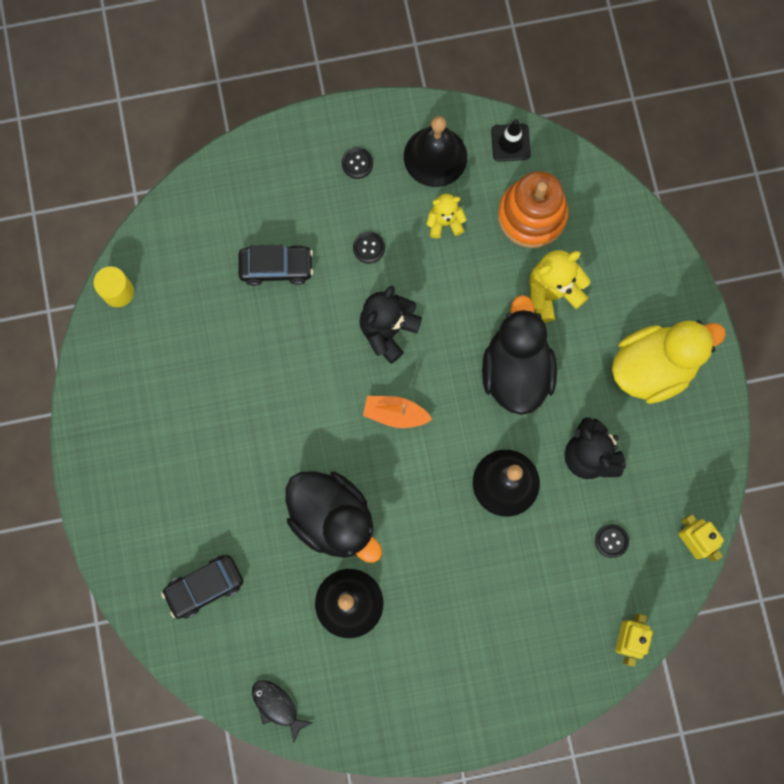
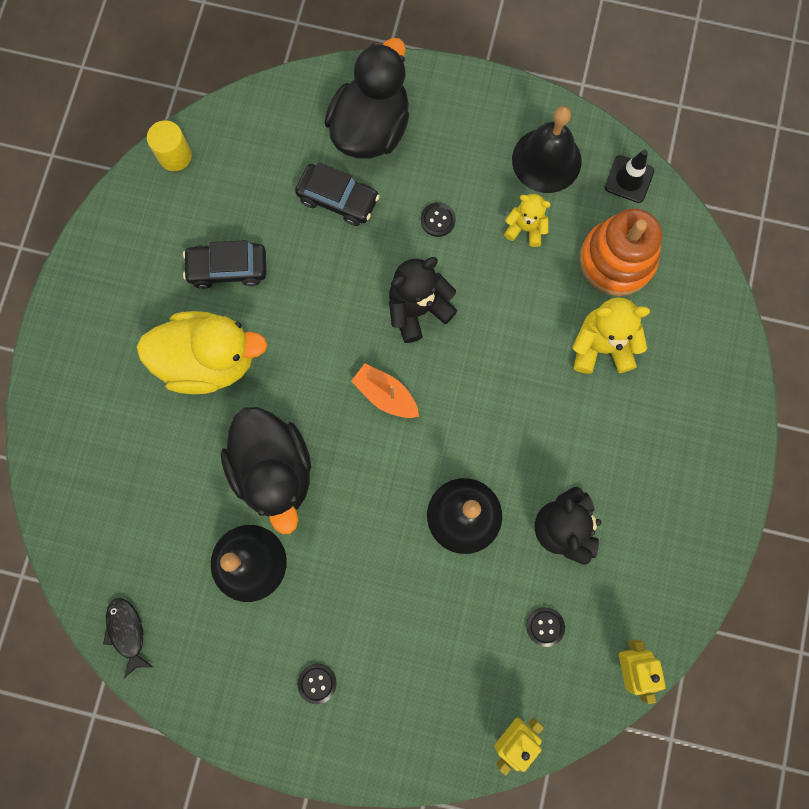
camera: 25 degrees right, 0 degrees up
(204, 587) = (115, 479): black car -> black car (228, 268)
(357, 163) = (465, 134): black button -> black button (317, 683)
(516, 371) = (527, 407): black duck -> black duck (371, 129)
(652, 368) = (670, 468): yellow duck -> yellow duck (209, 360)

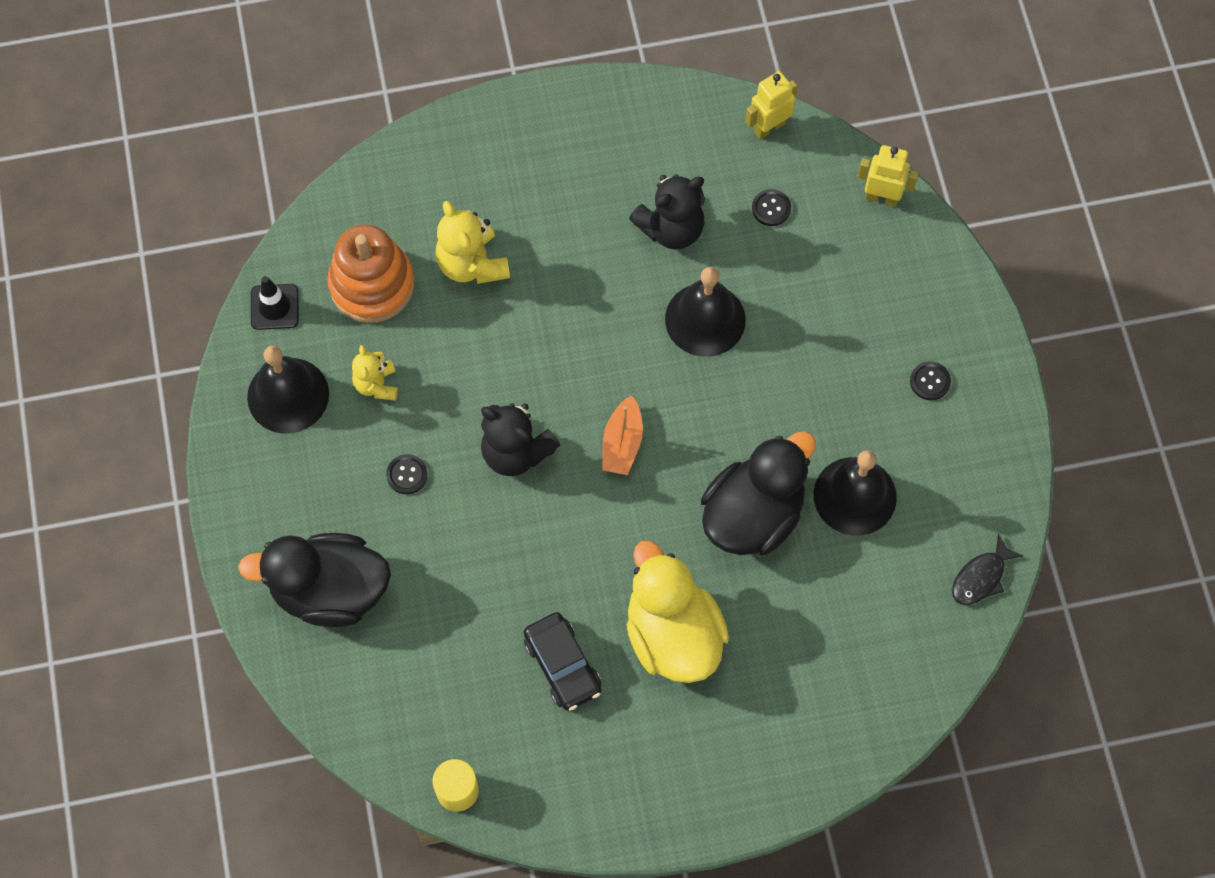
camera: 115 degrees left, 10 degrees down
(338, 199) = (429, 587): black car -> none

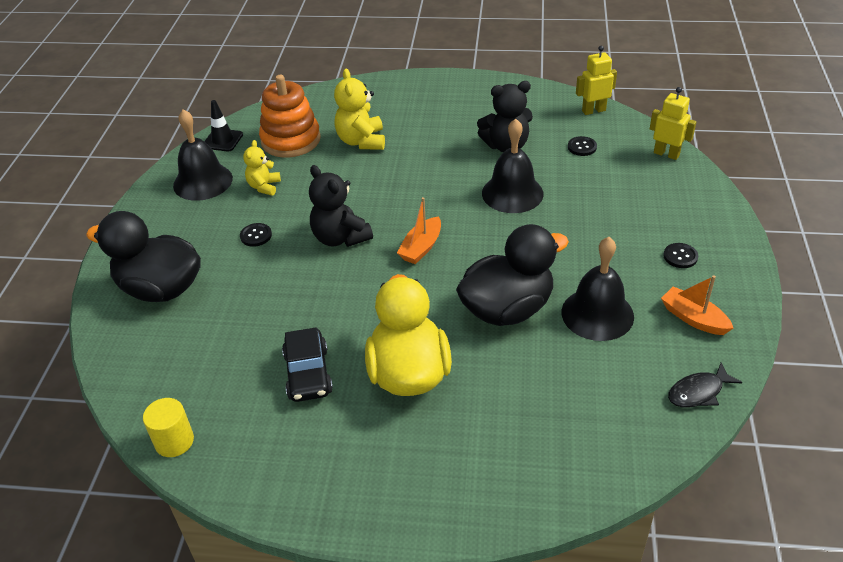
camera: 20 degrees right, 25 degrees down
(960, 475) = (693, 318): none -> orange boat

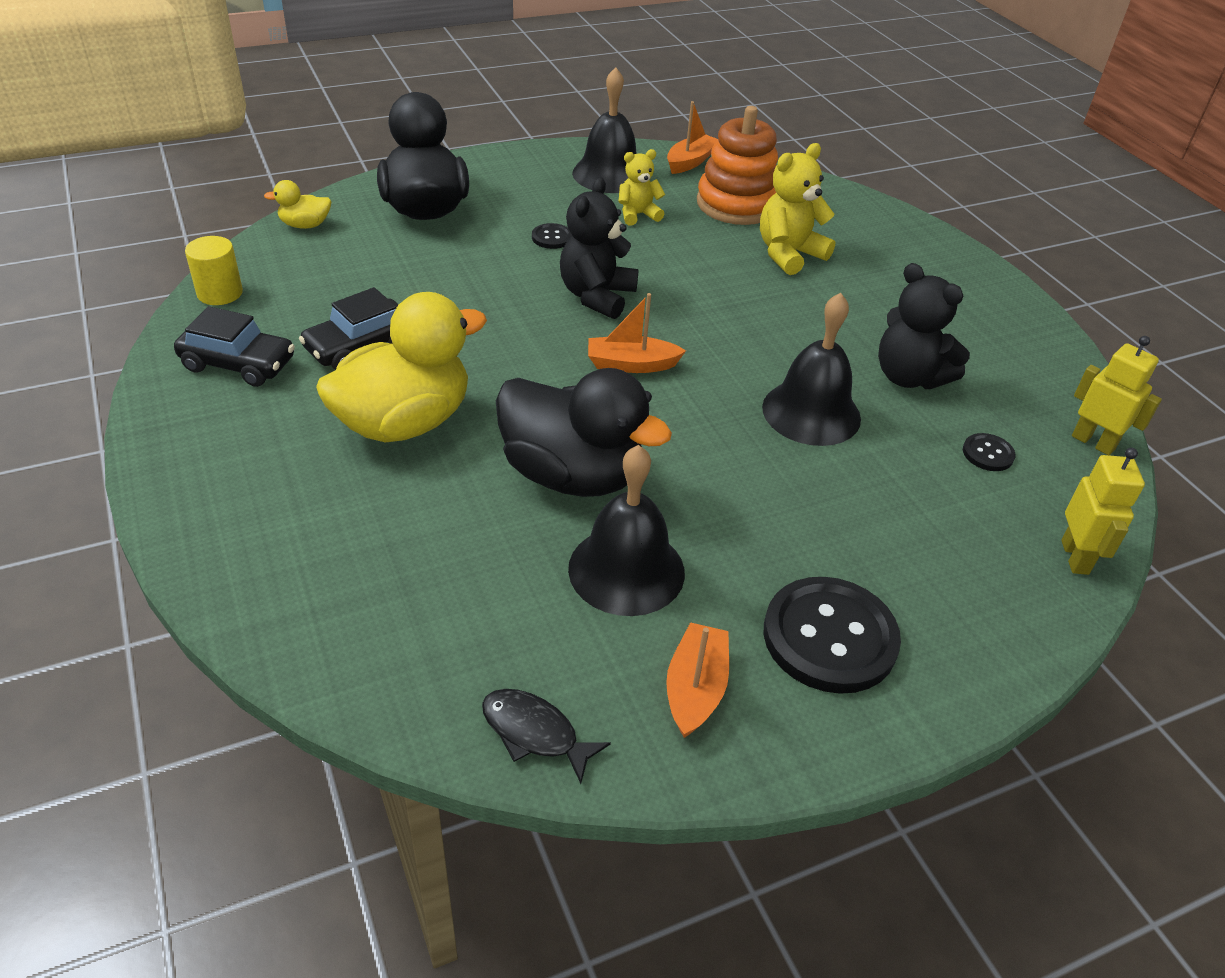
camera: 55 degrees right, 0 degrees up
(121, 364) = (305, 225): none -> yellow duck
(222, 140) = (690, 162): black traffic cone -> orange boat
(279, 450) = (238, 364): none -> black car
(680, 256) = (829, 637): black button -> black button, size x2.21

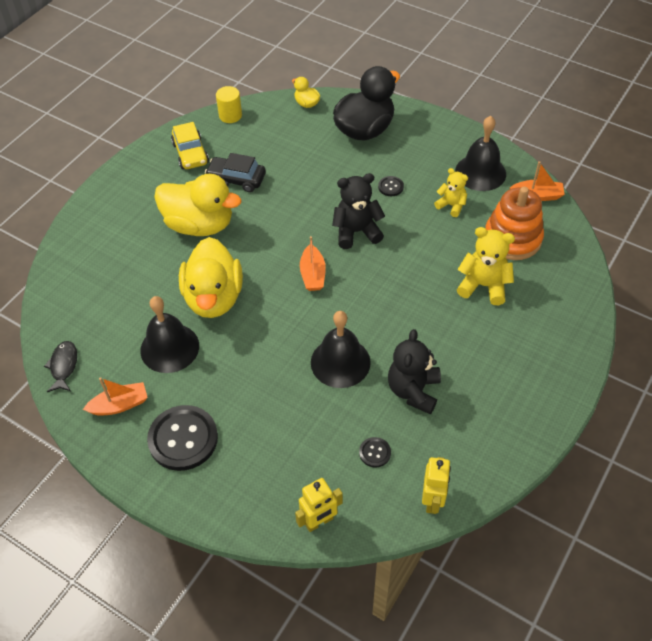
camera: 60 degrees right, 10 degrees up
(238, 364) = (190, 153): black car -> yellow car
(572, 475) = (214, 298): black duck -> yellow duck
(631, 364) = (313, 274): orange boat -> orange boat turned 150 degrees counterclockwise

